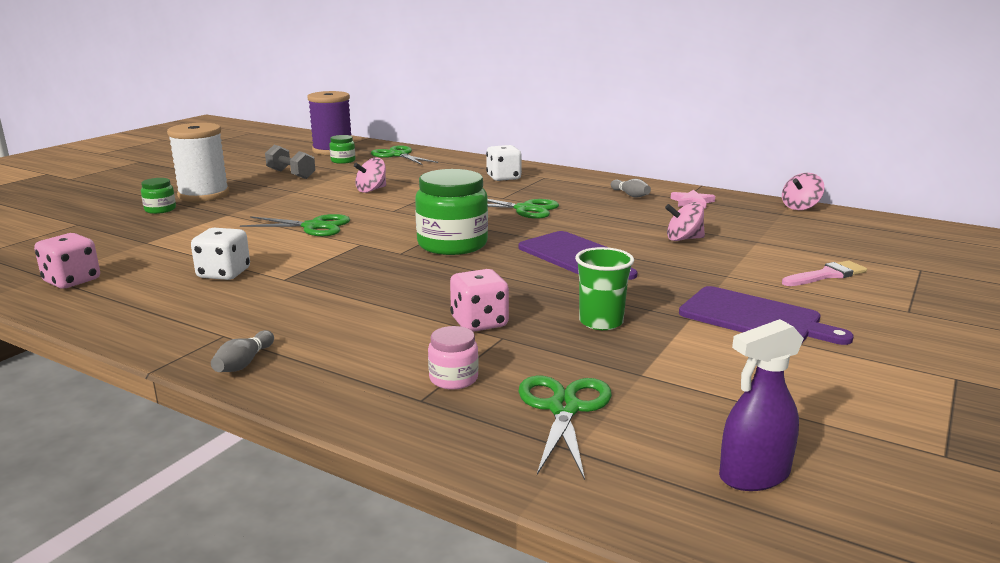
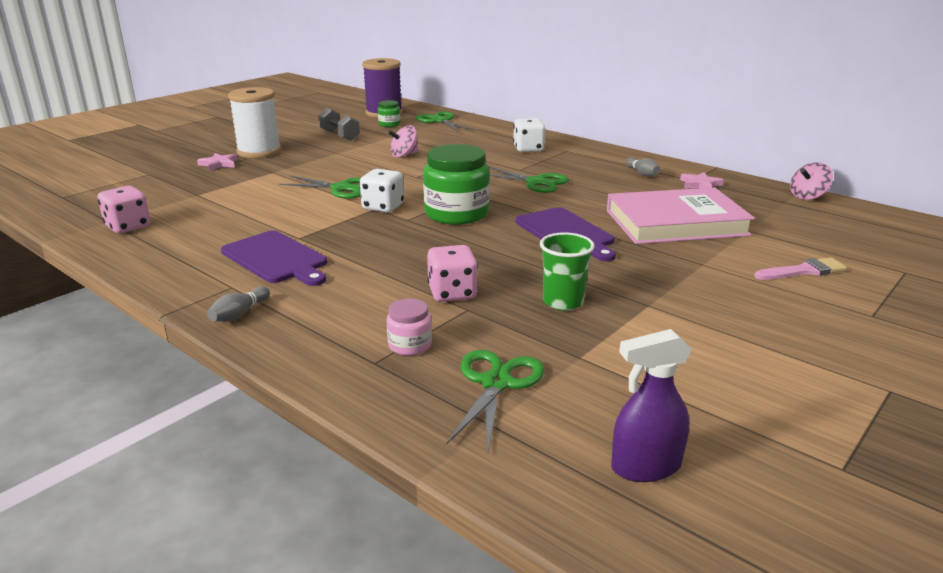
camera: 10 degrees right, 5 degrees up
(160, 209) = (219, 164): green jar -> pink star
(224, 274) = (251, 229): white dice -> white dice (383, 207)
(683, 239) = (676, 223): pink spinning top -> pink book
(755, 318) = (712, 310): purple cutting board -> purple cutting board (276, 259)

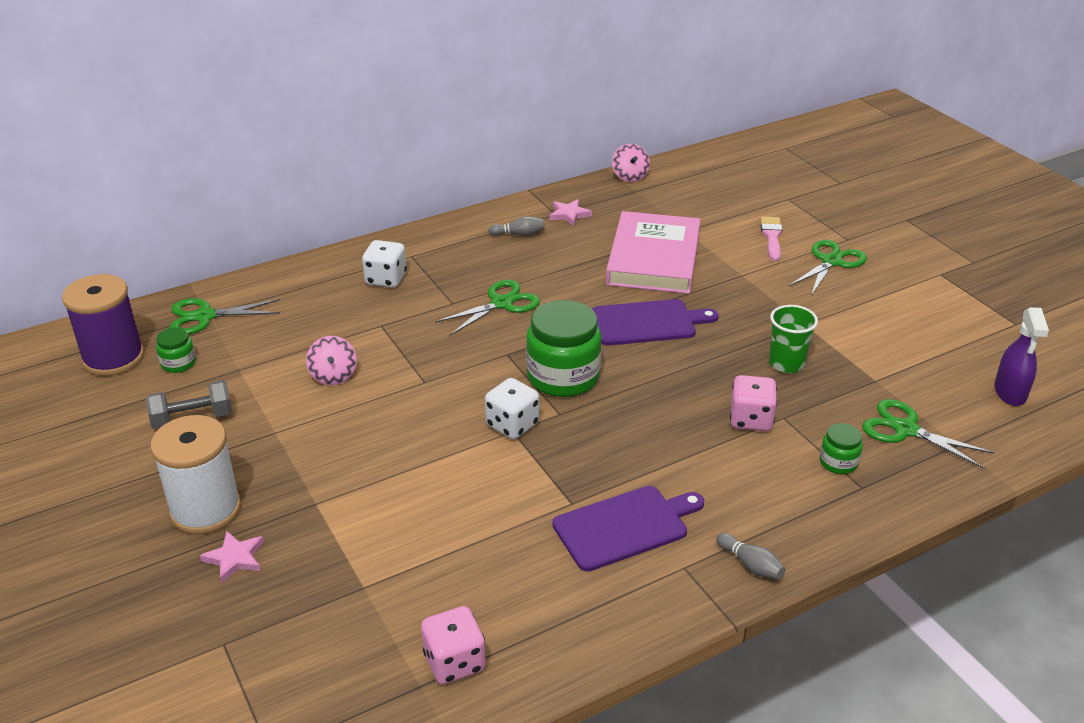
camera: 70 degrees left, 10 degrees up
(341, 188) = (428, 448): green scissors -> green scissors (832, 262)
(410, 345) = (838, 462): pink jar -> green jar

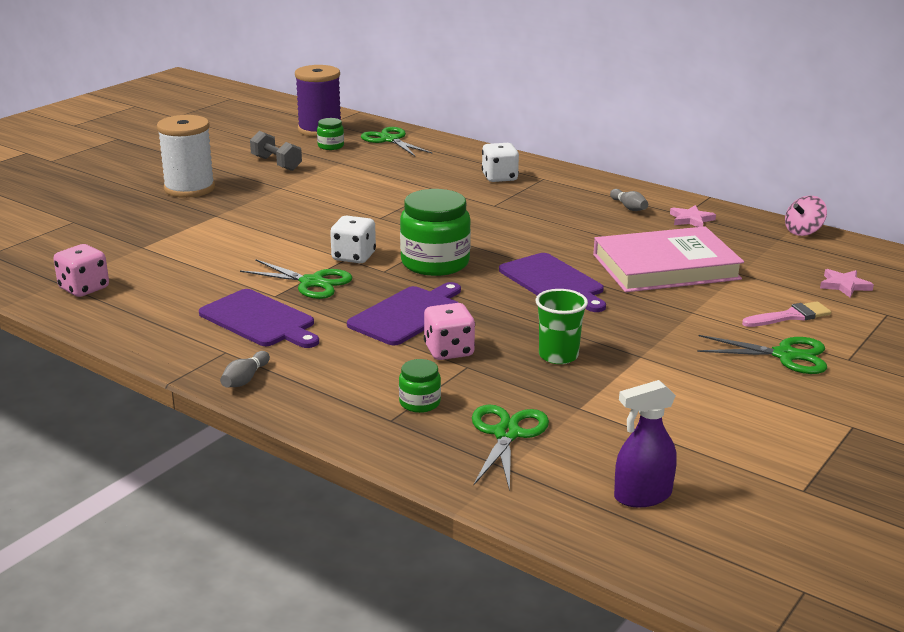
camera: 65 degrees right, 10 degrees down
(235, 558) = (149, 206): pink star -> pink star (844, 285)
(333, 376) = (359, 189): pink spinning top -> none
(502, 303) = (514, 221): green scissors -> green scissors (311, 283)
(666, 424) = (408, 314): none -> purple cutting board

